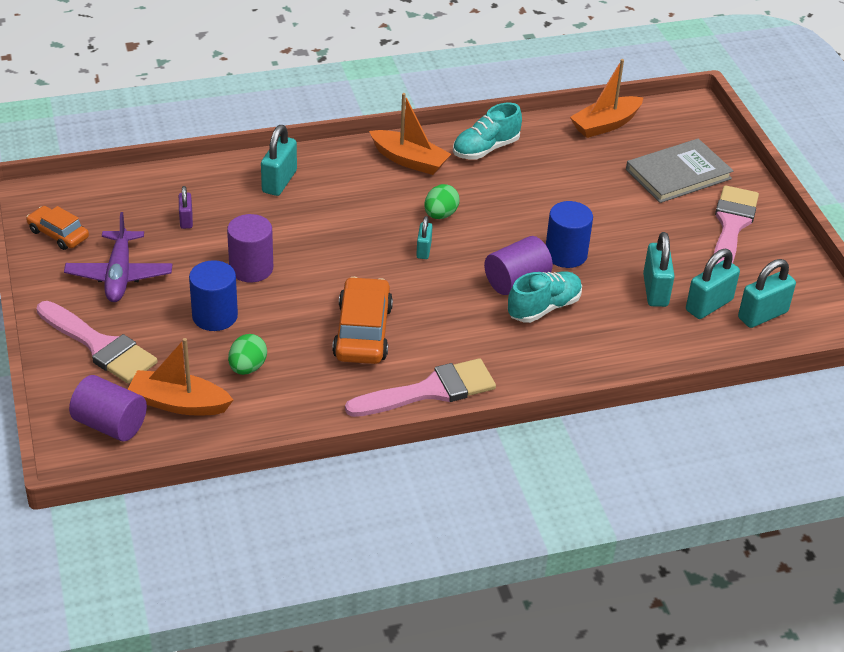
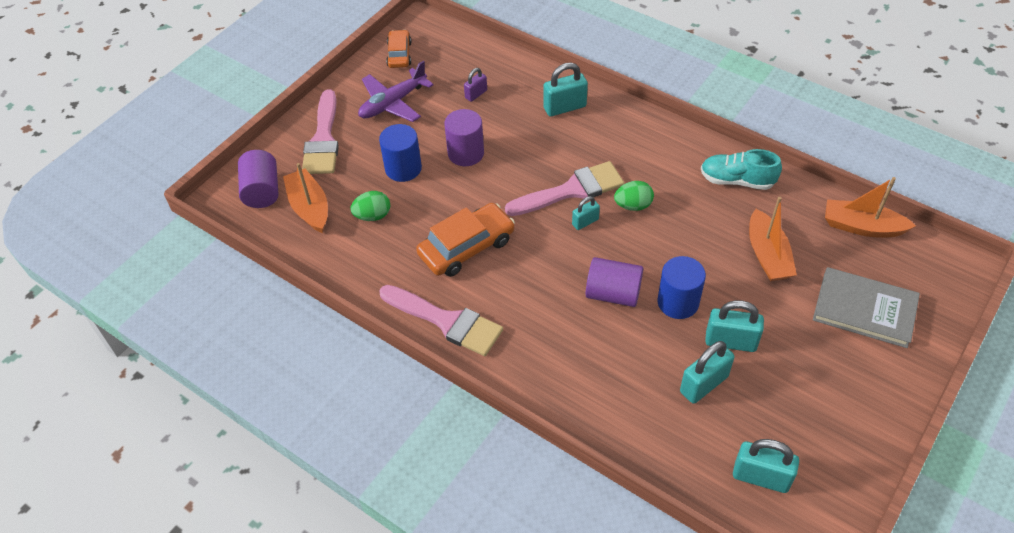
camera: 55 degrees right, 10 degrees up
(409, 160) = (670, 151): orange boat -> orange boat (767, 255)
(544, 308) = (603, 328): turquoise shoe -> none
(709, 305) = (728, 431): turquoise padlock -> turquoise padlock (730, 341)
(731, 226) = (846, 386): pink brush -> pink brush (571, 190)

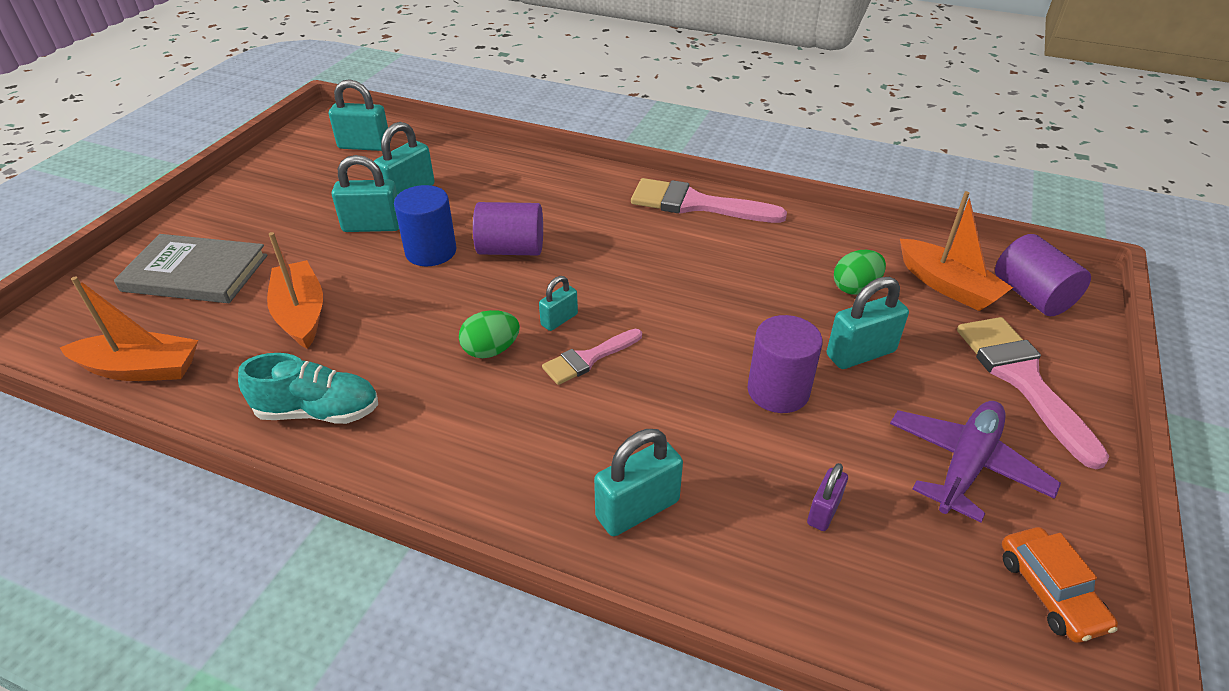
camera: 165 degrees right, 10 degrees down
(403, 168) = (860, 353): blue cylinder -> turquoise padlock
(466, 247) = (709, 271): orange car -> none
(571, 190) = (588, 358): pink brush -> pink brush, size x0.58

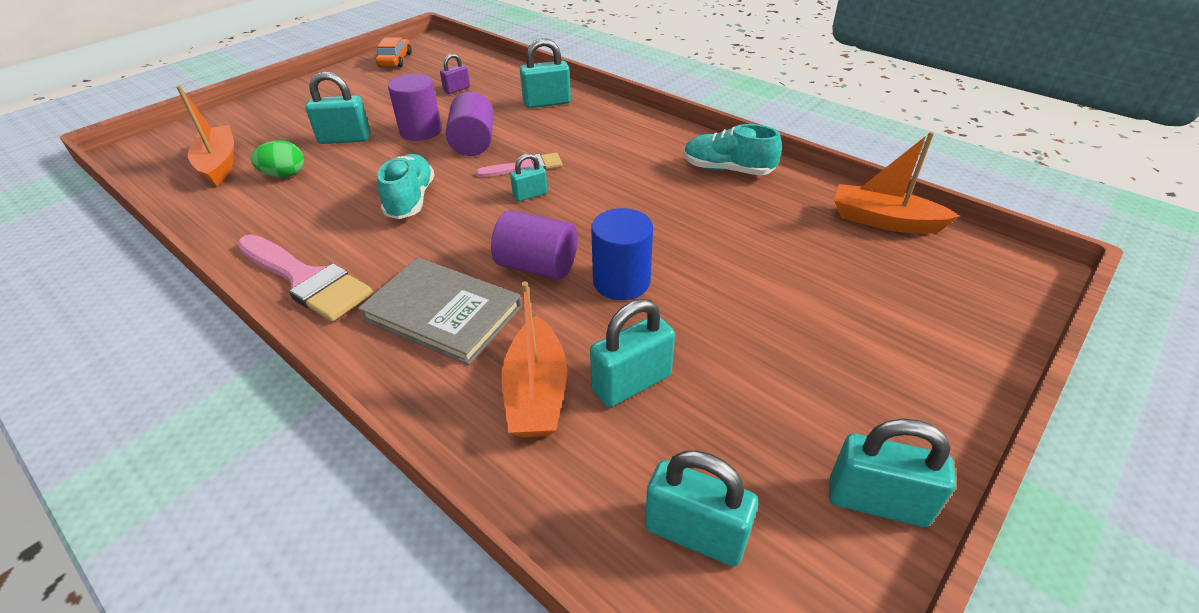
camera: 160 degrees left, 0 degrees up
(195, 273) = (886, 309): grey book -> grey book (443, 313)
(301, 314) = (754, 241): orange boat -> orange boat (536, 392)
(372, 226) = (684, 332): turquoise padlock -> turquoise padlock (877, 502)
(491, 350) = (594, 184): green egg -> none
(684, 287) = (410, 200): none -> turquoise shoe
(966, 465) = (366, 91): purple plane -> none
(1022, 380) = (276, 113): pink brush -> none
(1031, 296) = (179, 148): purple cylinder -> purple cylinder (473, 143)

